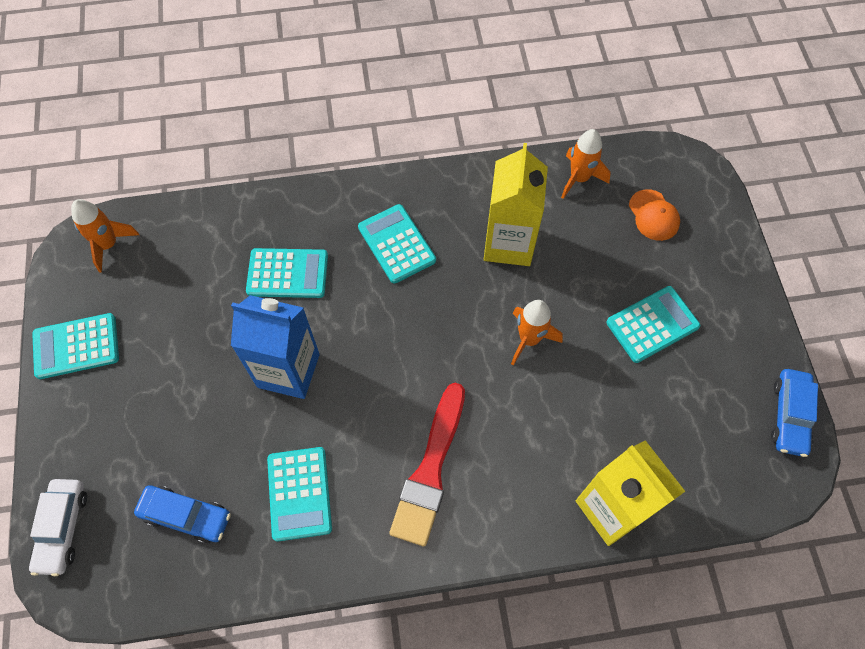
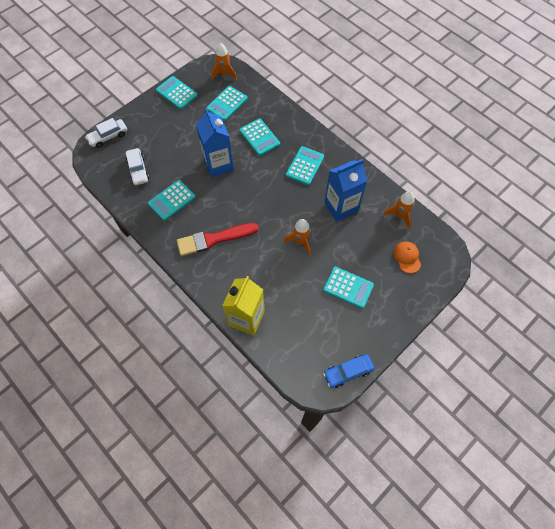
camera: 55 degrees right, 0 degrees up
(175, 280) = (227, 103): none -> turquoise calculator
(186, 516) = (138, 170): blue car -> white car
(509, 243) = (341, 207): yellow carton -> blue carton
(653, 215) = (407, 257): orange cap -> orange cap turned 135 degrees clockwise

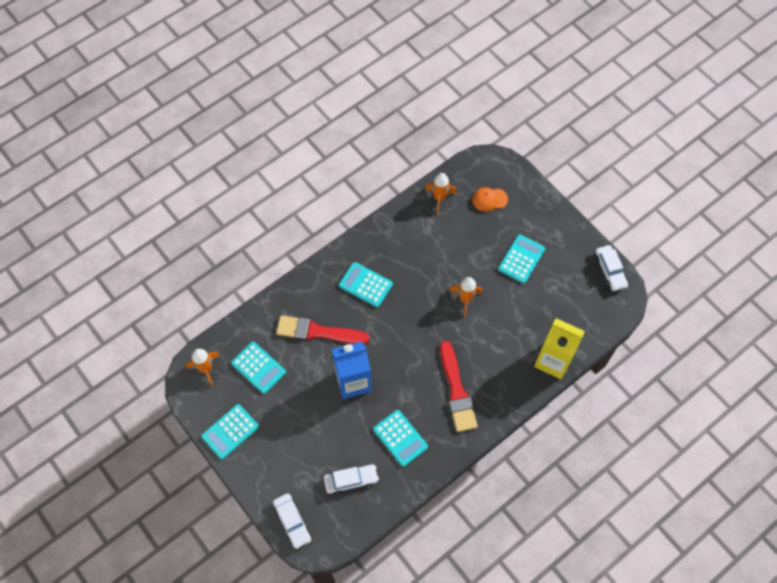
camera: 85 degrees left, 0 degrees up
(259, 137) = (318, 332): turquoise calculator -> red brush
(341, 207) = (424, 254): blue carton -> none
(348, 372) = (609, 271): blue car -> white car

